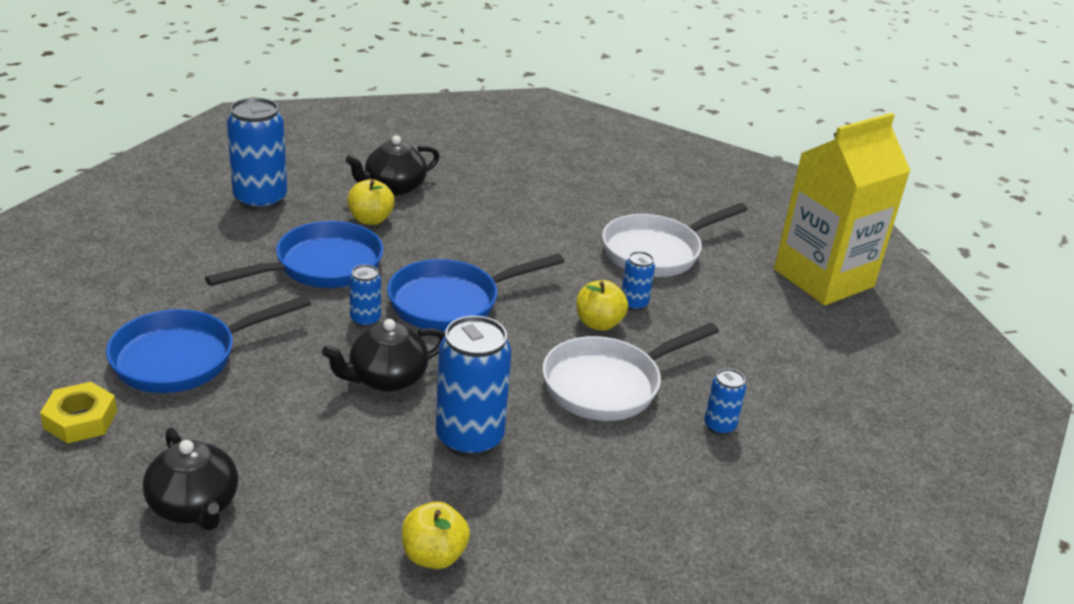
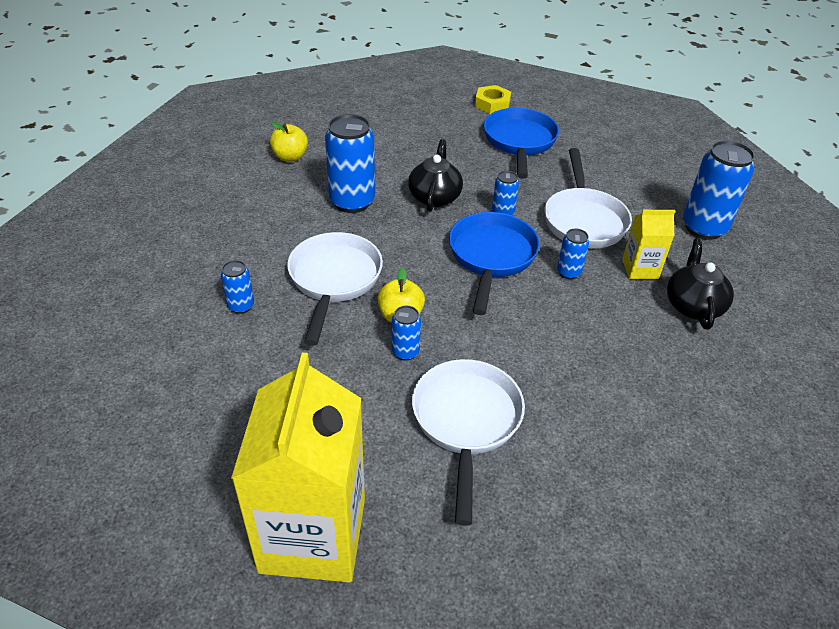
camera: 130 degrees right, 10 degrees up
(195, 506) = (398, 113): black teapot -> none
(321, 266) = (583, 220): blue pan -> white pan
(370, 219) = (640, 269): yellow apple -> yellow carton
(422, 254) = (568, 272): none -> blue can

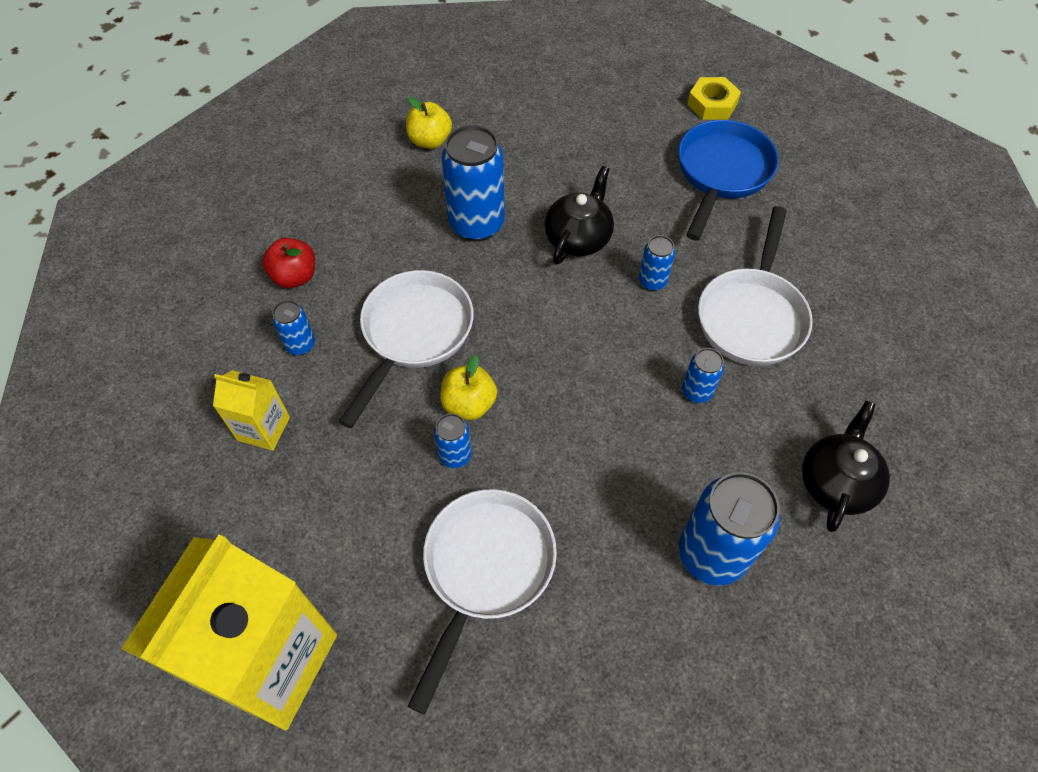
camera: 20 degrees right, 15 degrees up
(216, 262) = (295, 277): none -> red apple
(491, 257) = (610, 345): blue pan -> none
(640, 269) = (792, 409): yellow carton -> yellow carton (263, 428)
(703, 228) = (909, 365): blue can -> blue can (711, 554)

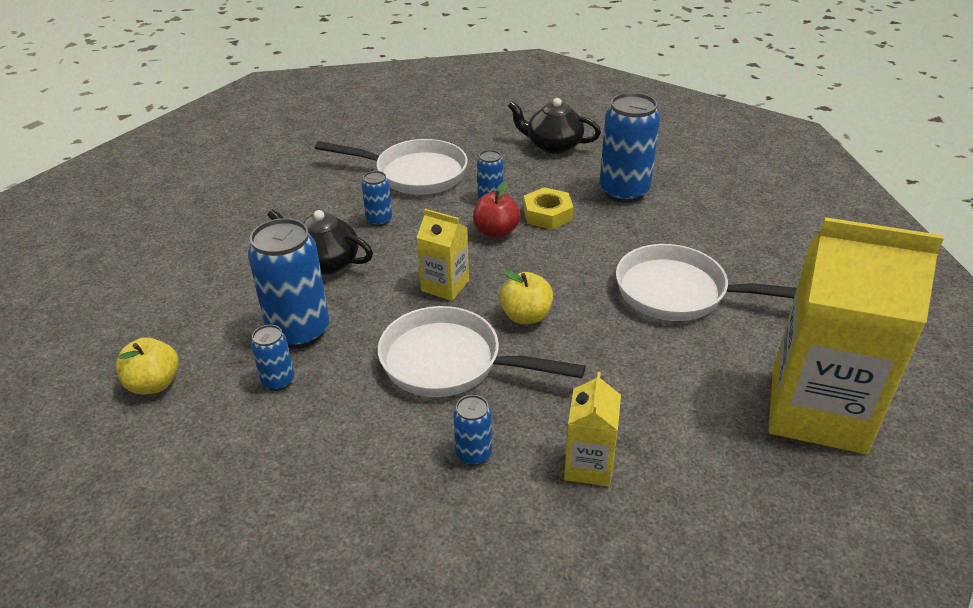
camera: 95 degrees left, 20 degrees down
(295, 277) = (371, 479): red apple -> red apple (496, 232)
(455, 455) = (581, 319): blue can -> blue can (278, 381)
(528, 336) = (445, 286): none -> yellow carton
(712, 104) = (159, 191): yellow nut -> yellow nut (547, 214)
(721, 173) = (254, 186): blue pan -> none

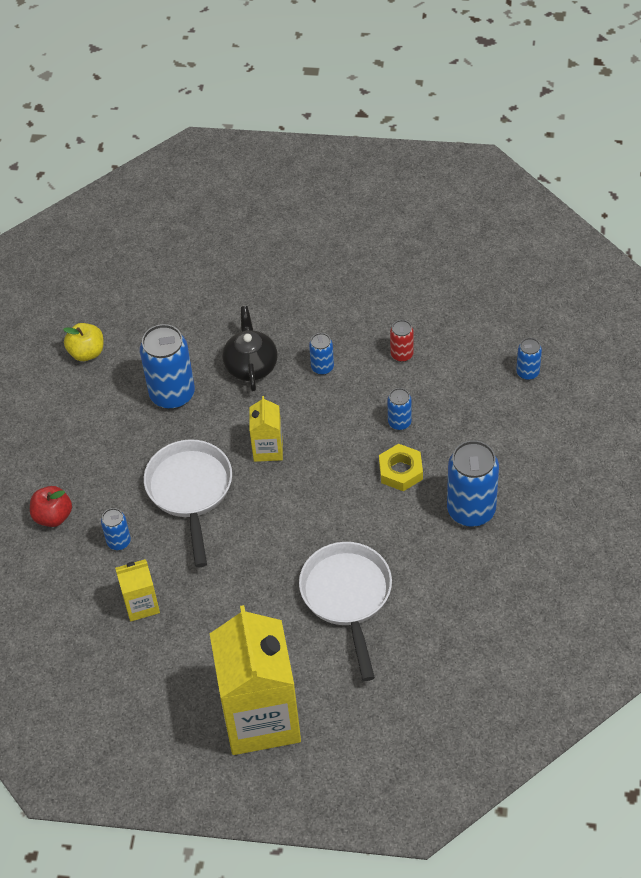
camera: 65 degrees right, 15 degrees up
(278, 381) = (123, 411): blue can -> blue can (527, 372)
(414, 174) = (402, 354): white pan -> red can
(496, 232) = (354, 448): red apple -> red apple (53, 516)
(526, 316) = (262, 512): yellow apple -> none
(553, 145) = (515, 428): black teapot -> none

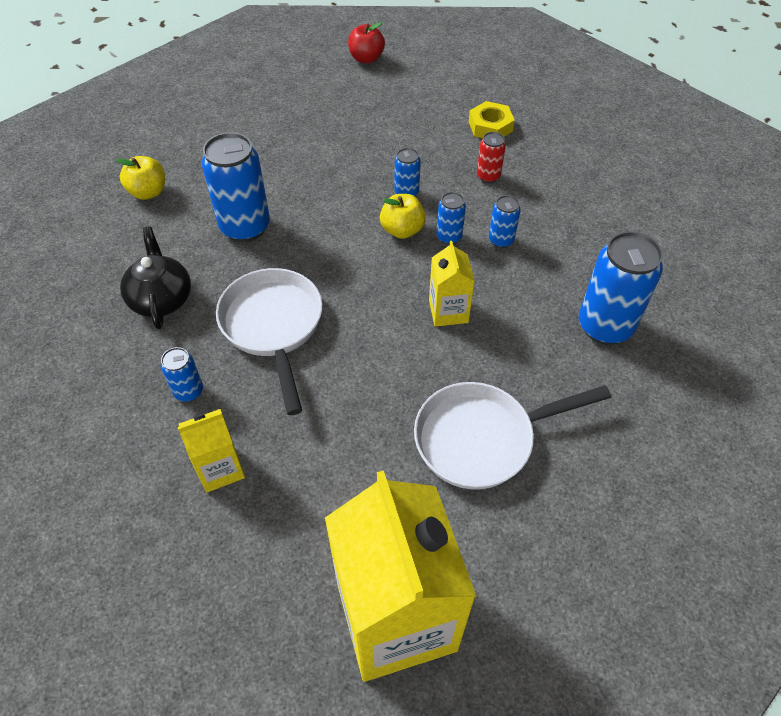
camera: 10 degrees left, 0 degrees up
(53, 516) = (106, 366): red apple -> red apple (366, 58)
(251, 365) = (329, 194): black teapot -> black teapot (161, 299)
(268, 449) = (359, 276): yellow carton -> yellow carton (448, 311)
(312, 406) = (402, 230): none -> yellow apple
(347, 597) = (482, 439): white pan -> white pan turned 90 degrees counterclockwise
(401, 471) = (514, 289): yellow nut -> yellow nut (490, 126)
(527, 372) = (623, 186): blue can -> blue can (449, 237)

